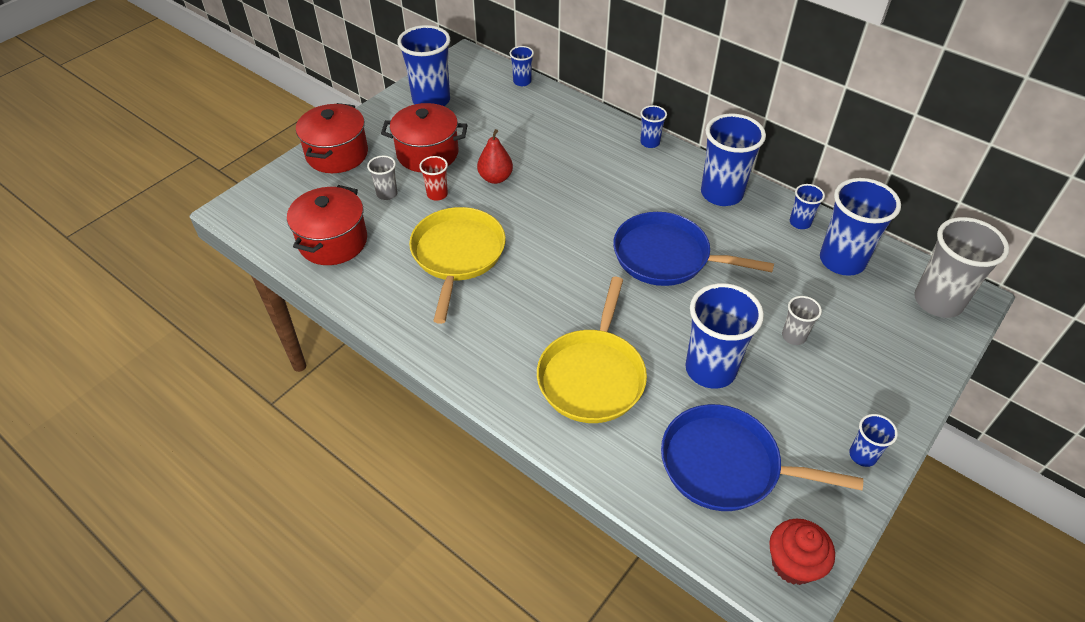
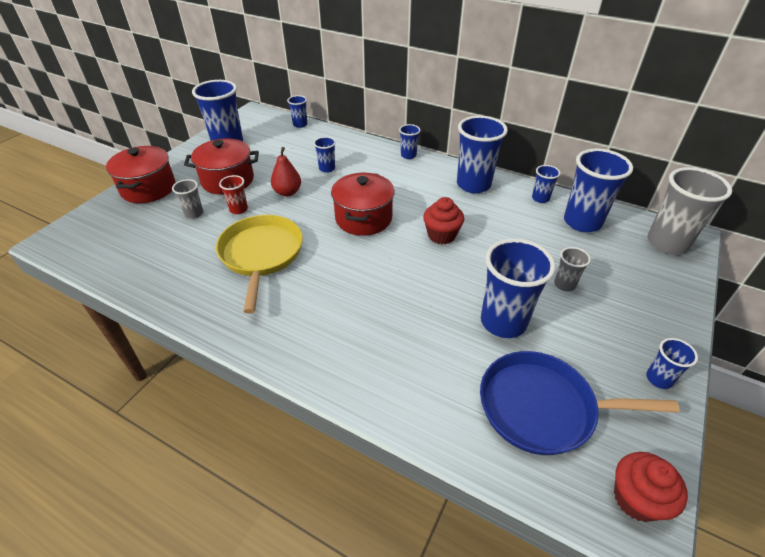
camera: 10 degrees left, 5 degrees down
(333, 242) = (145, 257): red pot -> red pot (363, 218)
(546, 150) = (327, 168): none -> blue cup
(592, 376) = (400, 342): yellow pan -> none
(666, 256) = (441, 235): blue pan -> red cupcake

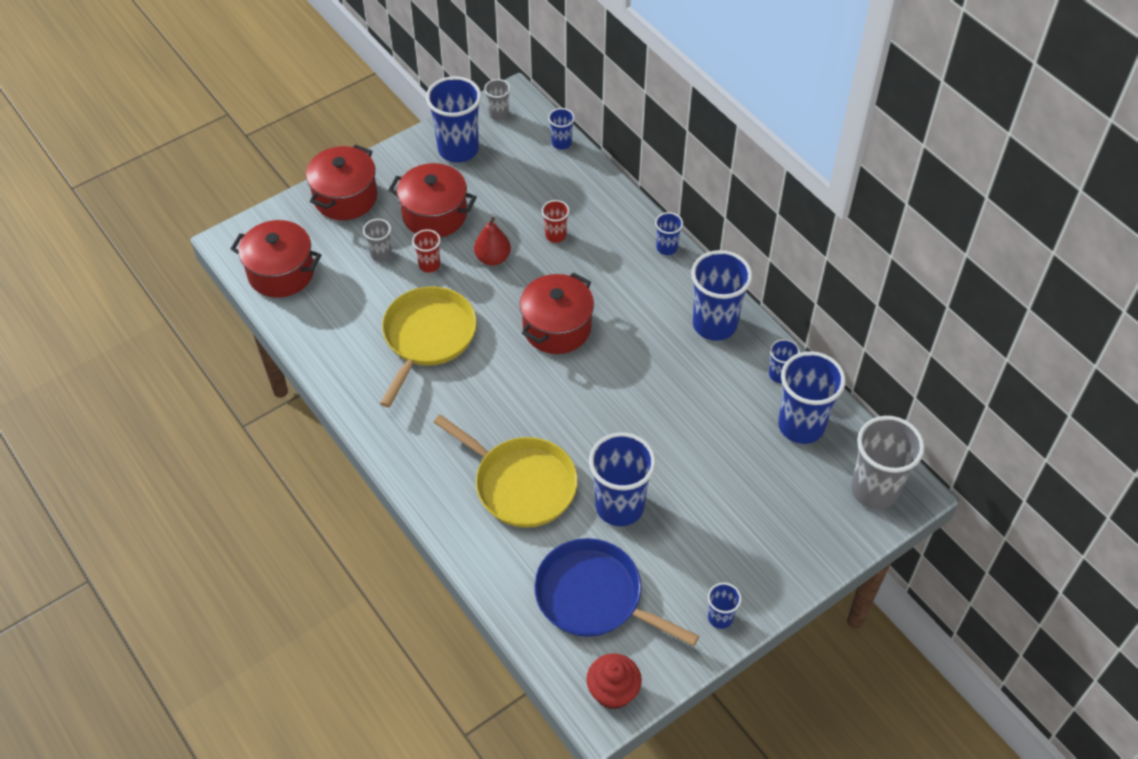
camera: 25 degrees right, 10 degrees up
(106, 249) = (281, 273): none -> red pot
(327, 168) = (555, 235): blue cup -> red cup
(409, 335) = (521, 484): none -> yellow pan
(441, 235) = (627, 383): red cupcake -> none
(564, 284) = (713, 492): grey cup -> grey cup (498, 114)

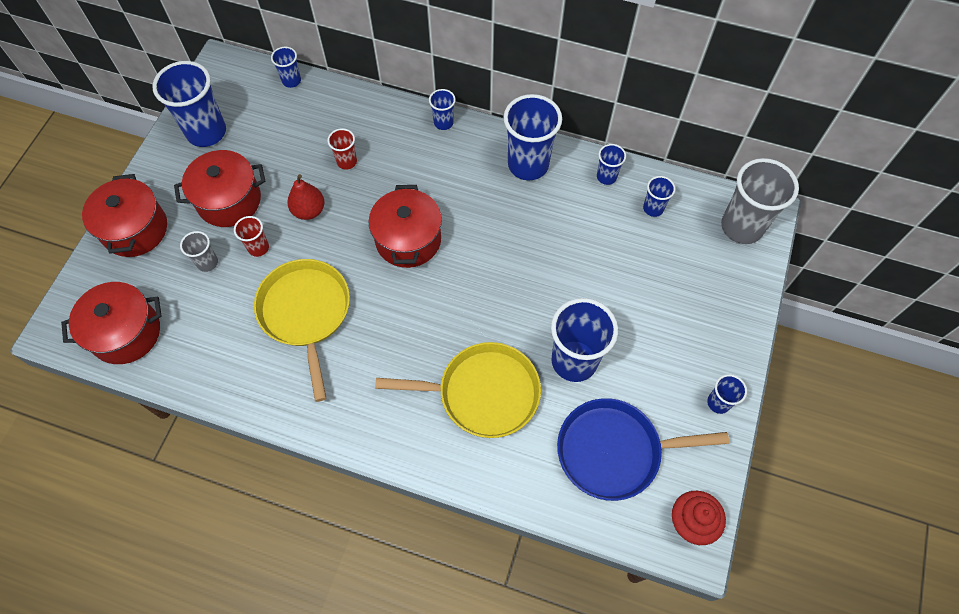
camera: 35 degrees left, 10 degrees up
(498, 114) = (219, 83): grey cup -> none
(801, 426) = (653, 208): blue cup -> blue cup, size x0.49

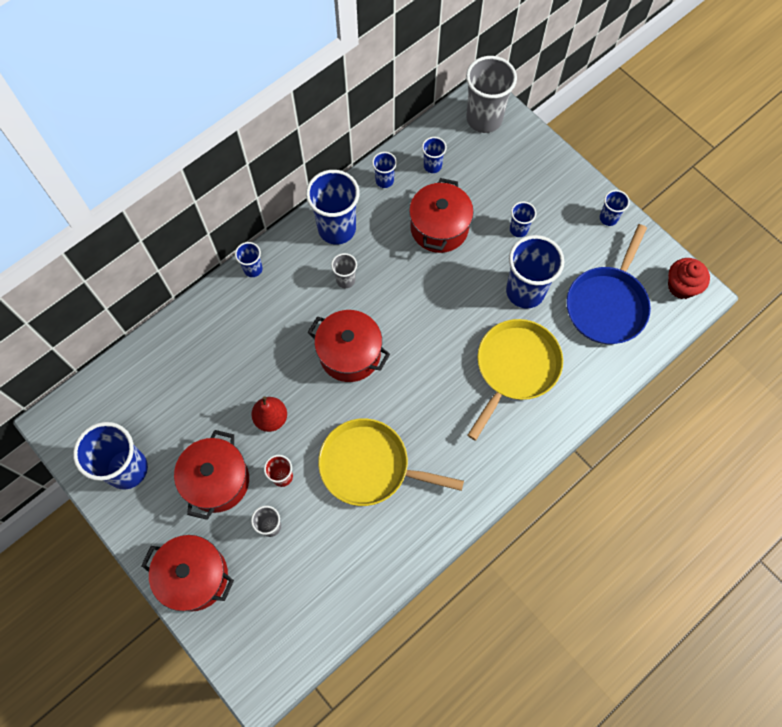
camera: 60 degrees left, 5 degrees up
(126, 333) = (299, 625): red pot -> red pot (439, 228)
(291, 81) = (120, 369): blue cup -> blue cup (518, 229)
(347, 162) = (241, 364): red cup -> none
(480, 198) = (345, 280): none -> grey cup

